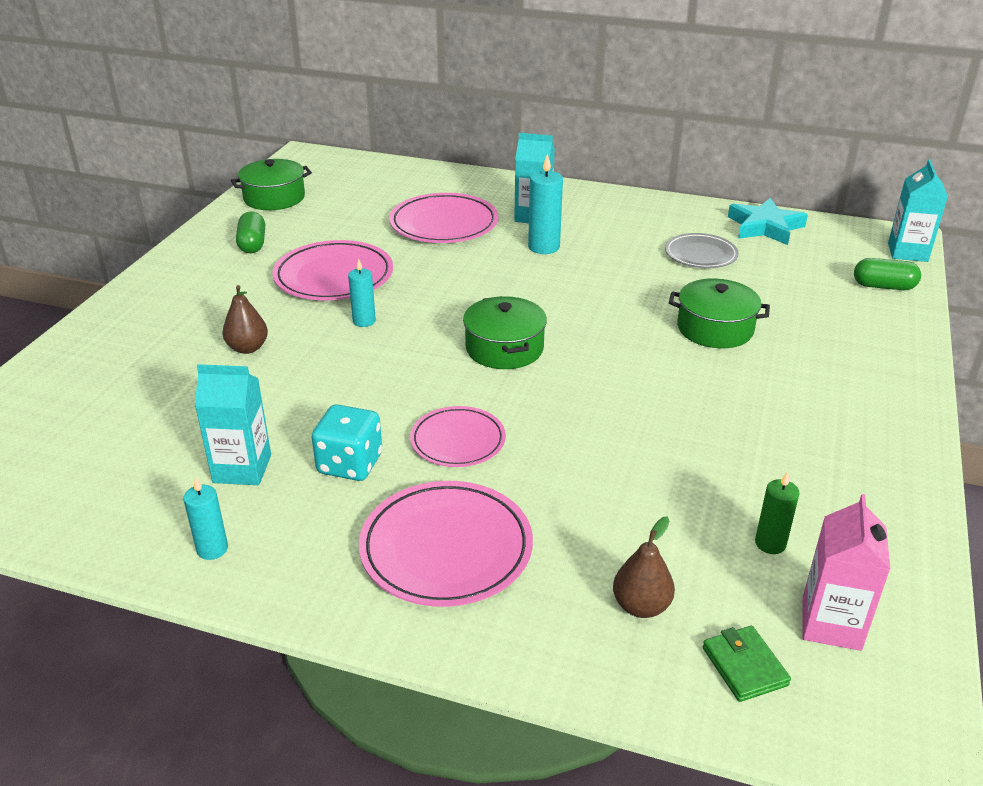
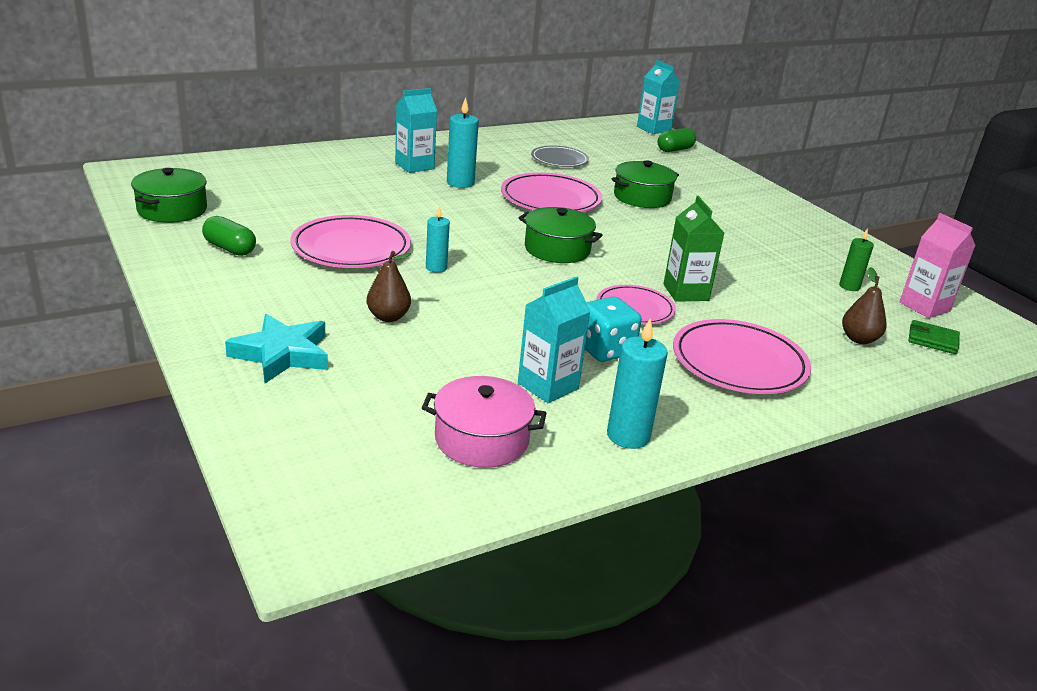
camera: 50 degrees left, 5 degrees down
(116, 482) = (482, 439): none -> pink pot
(212, 549) = (628, 436): turquoise candle -> turquoise candle, size x1.56
(444, 224) = (361, 188): pink plate -> pink plate (550, 199)
(545, 450) = (686, 292): none -> green carton
(765, 227) = (563, 134): turquoise star -> turquoise star (282, 354)

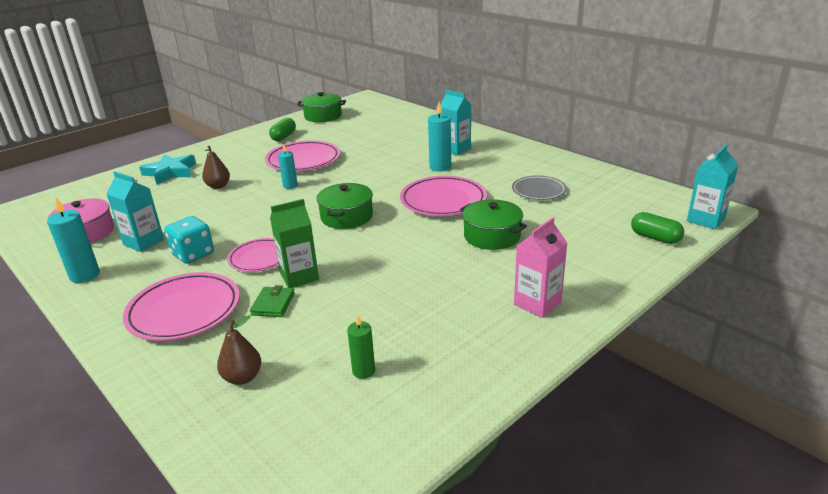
camera: 80 degrees right, 0 degrees up
(924, 307) = (340, 432): pink carton -> pink carton (537, 303)
(932, 340) = (256, 434): green wallet -> green wallet (273, 304)

